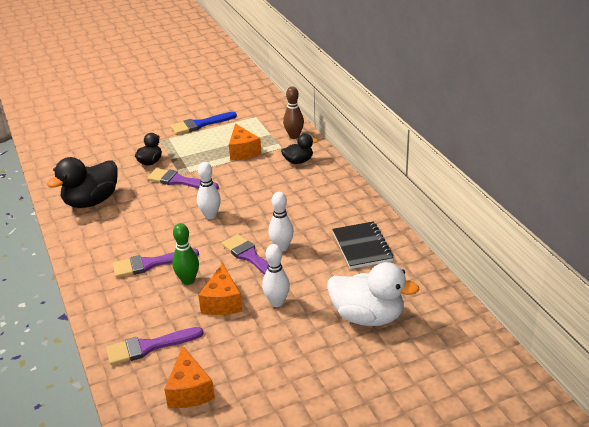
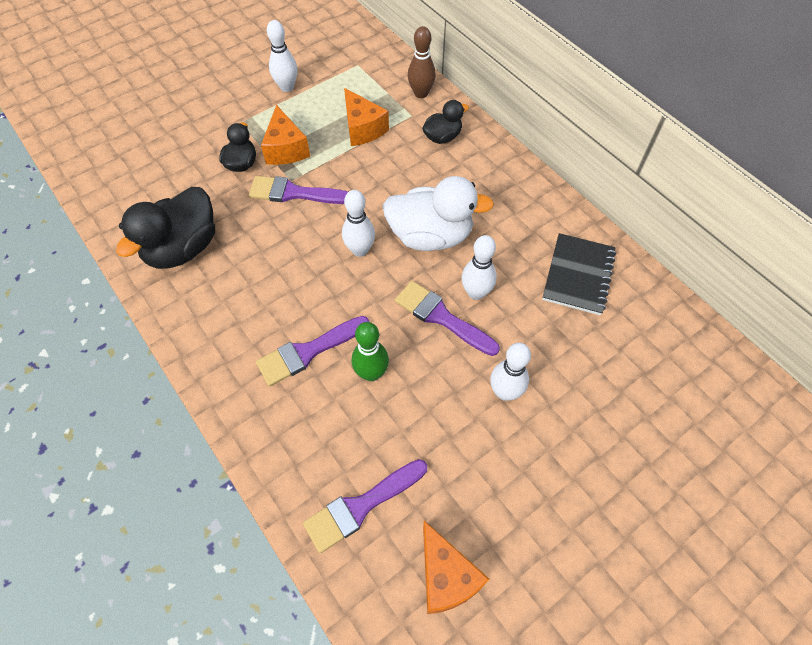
camera: 15 degrees left, 25 degrees up
(200, 124) = (287, 87): blue brush -> white bowling pin
(222, 302) = (432, 405): orange cheese -> orange cheese (286, 149)
(362, 247) = (578, 275): black notebook -> black notebook turned 45 degrees clockwise
(368, 317) = (629, 396): white duck -> white duck (430, 236)

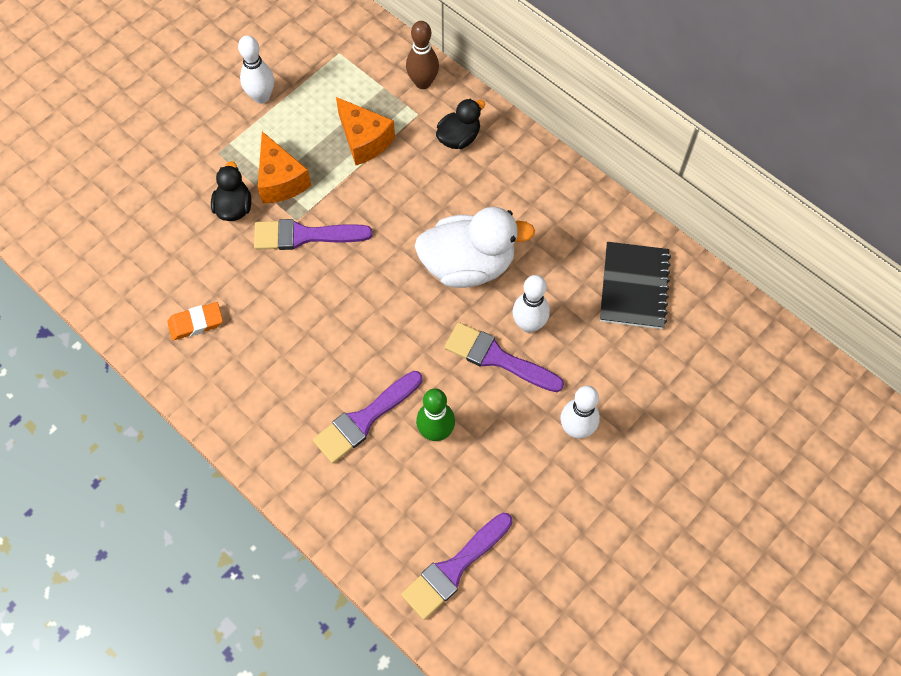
camera: 10 degrees left, 5 degrees up
(183, 248) = (196, 323): black duck -> orange eraser
(360, 250) = (394, 294): white bowling pin -> none
(446, 576) = (549, 619): orange cheese -> none

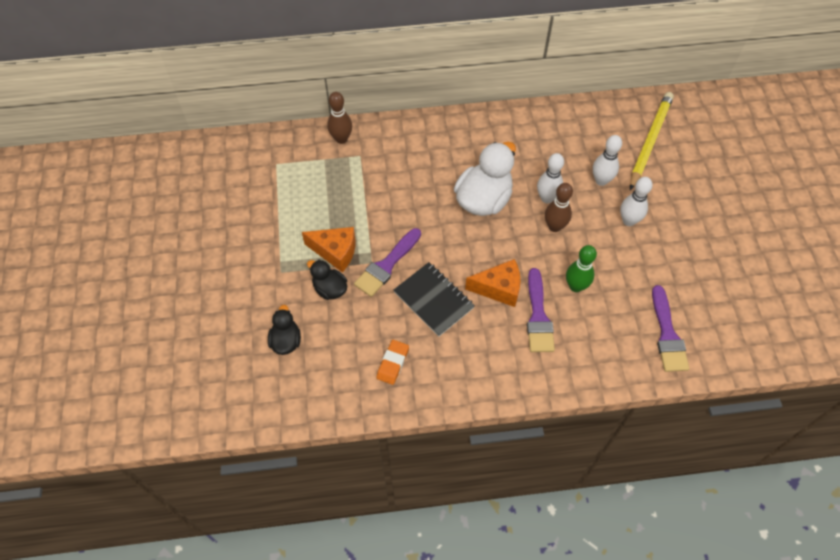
camera: 50 degrees left, 5 degrees down
(261, 97) = (264, 222): white bowling pin -> white bowling pin (601, 180)
(364, 140) = (351, 192): orange cheese -> orange cheese (499, 288)
(459, 138) = (396, 148): black duck -> black duck (286, 341)
(497, 358) = (554, 226): purple brush -> brown bowling pin
(634, 287) = (566, 137): black notebook -> black notebook (433, 300)
(718, 378) = (650, 141): none -> yellow pencil

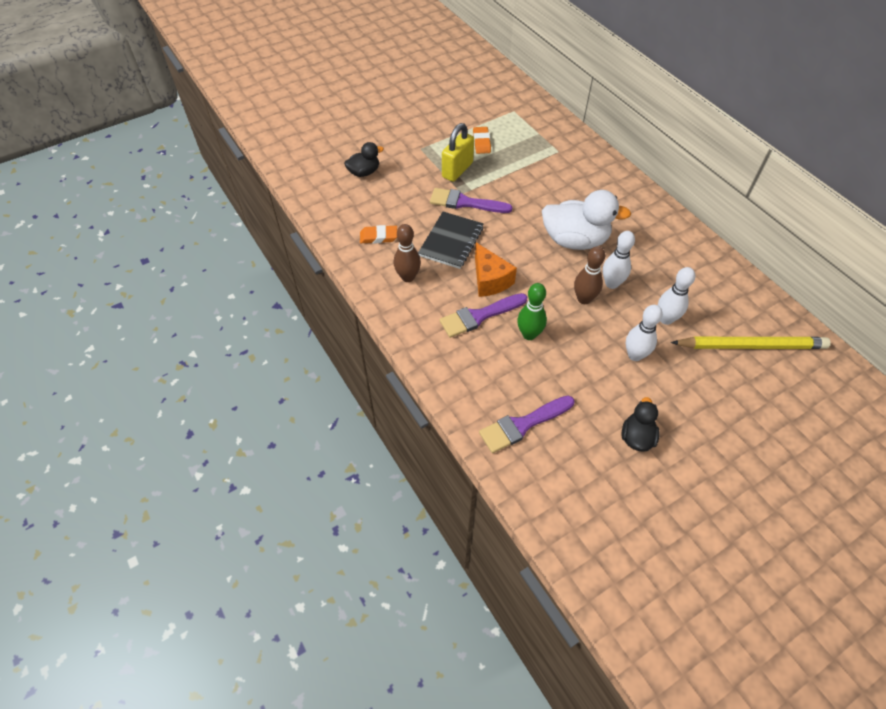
camera: 65 degrees right, 5 degrees down
(307, 213) = (481, 142): none -> orange eraser
(330, 289) = (422, 179): black duck -> black duck (636, 437)
(335, 252) = (457, 170): orange cheese -> yellow padlock
(341, 139) = (566, 135): brown bowling pin -> brown bowling pin (408, 277)

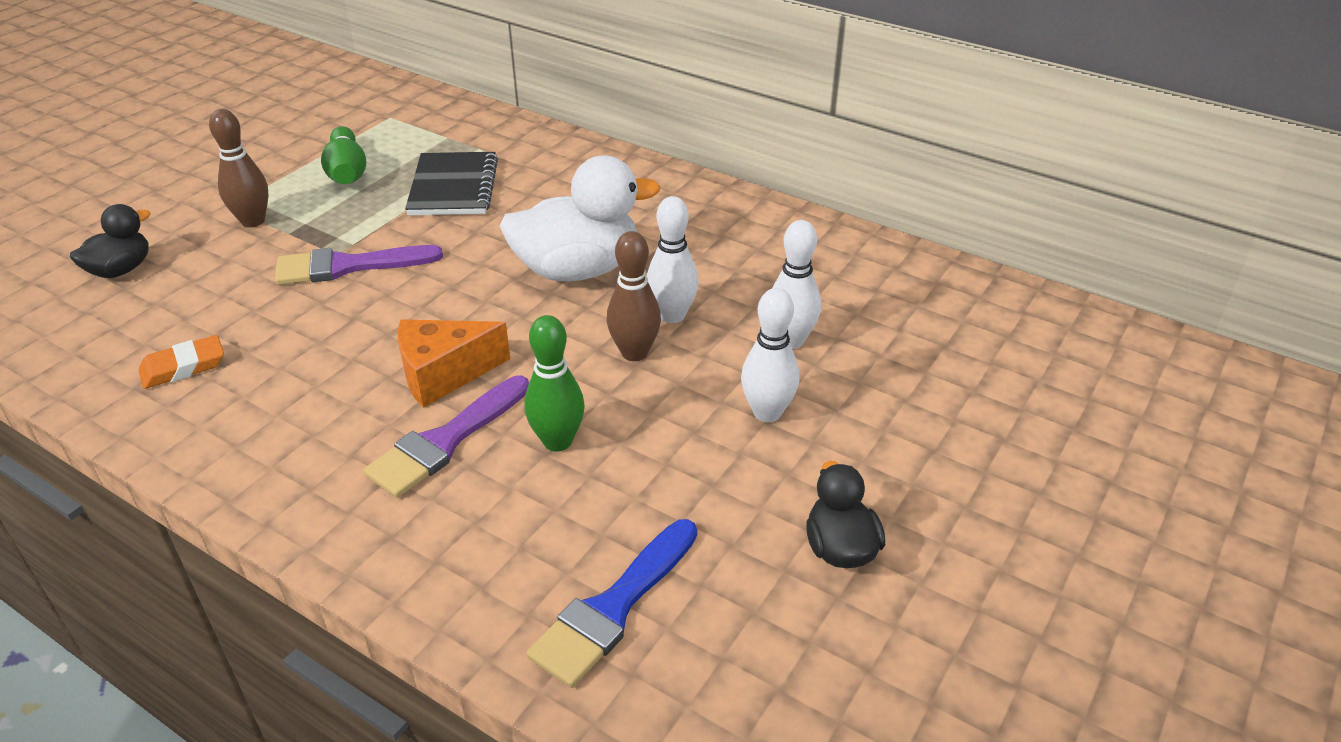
camera: 25 degrees left, 15 degrees down
(408, 277) = (269, 418): brown bowling pin -> brown bowling pin (253, 221)
(451, 241) = (342, 334): black notebook -> black notebook (453, 187)
(457, 170) = (315, 221): yellow padlock -> none
(481, 142) = (347, 172): orange eraser -> green bowling pin
(490, 280) = (444, 374): orange cheese -> orange cheese turned 120 degrees clockwise
(522, 425) = (613, 608): purple brush -> blue brush
(751, 346) = (946, 337): yellow pencil -> none

